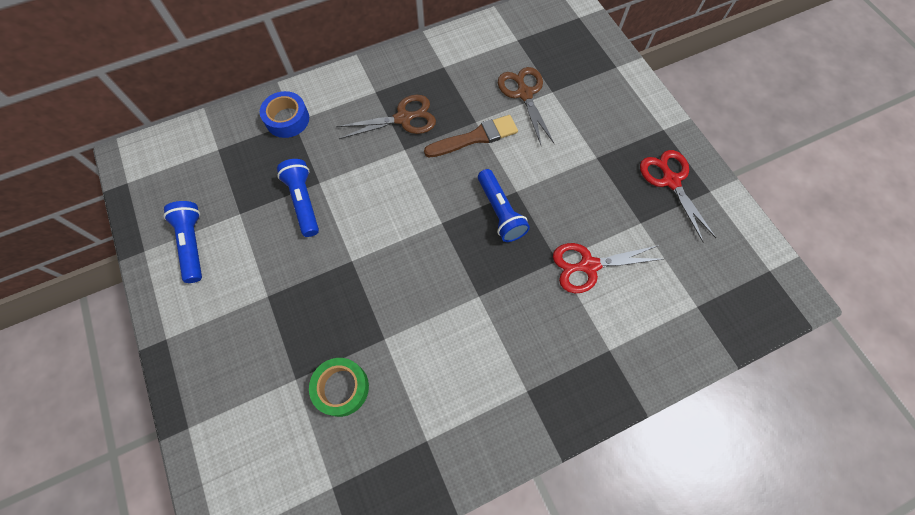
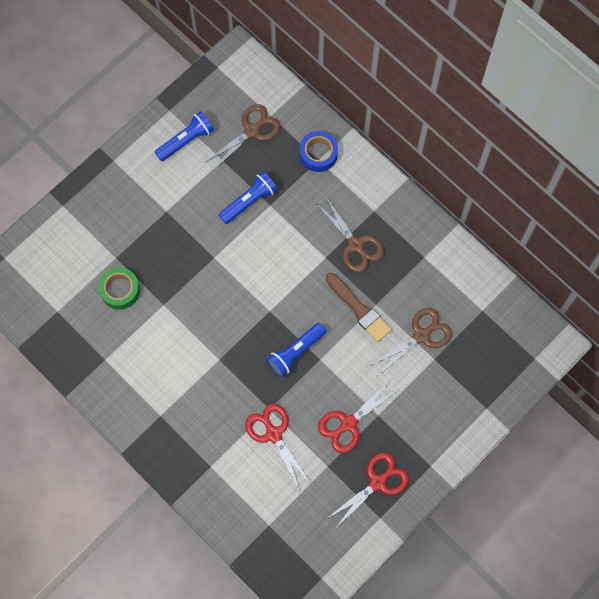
camera: 70 degrees right, 5 degrees up
(223, 172) = (252, 130): none -> brown scissors
(598, 187) = (348, 424): none -> red scissors

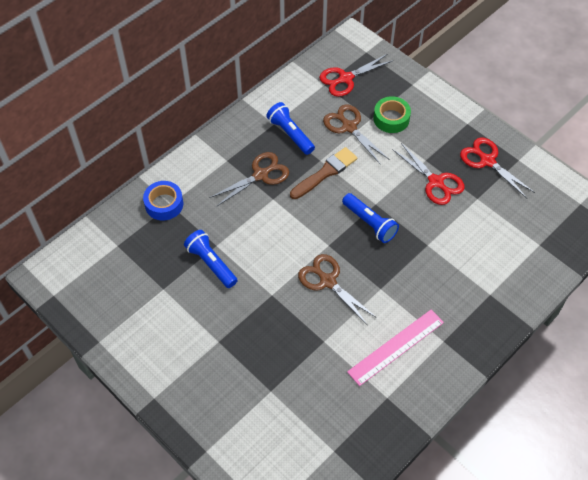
camera: 90 degrees left, 15 degrees down
(120, 290) = (308, 385): green tape -> green tape (391, 118)
(155, 370) = (396, 347): none -> pink ruler
(186, 140) = (137, 323): blue flashlight -> blue flashlight (290, 134)
(252, 130) = (132, 262): brown scissors -> brown scissors (327, 281)
(273, 434) = (452, 241): red scissors -> red scissors (345, 78)

